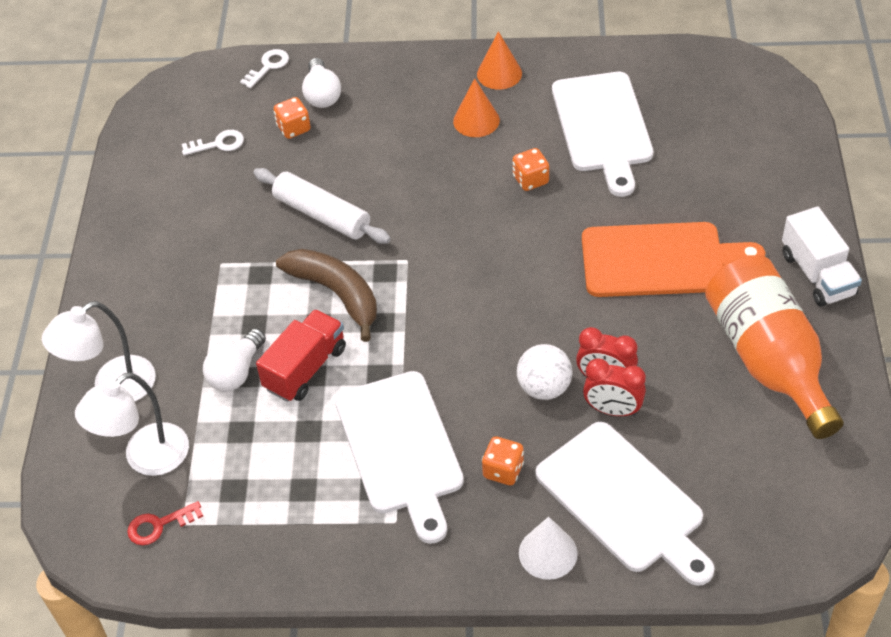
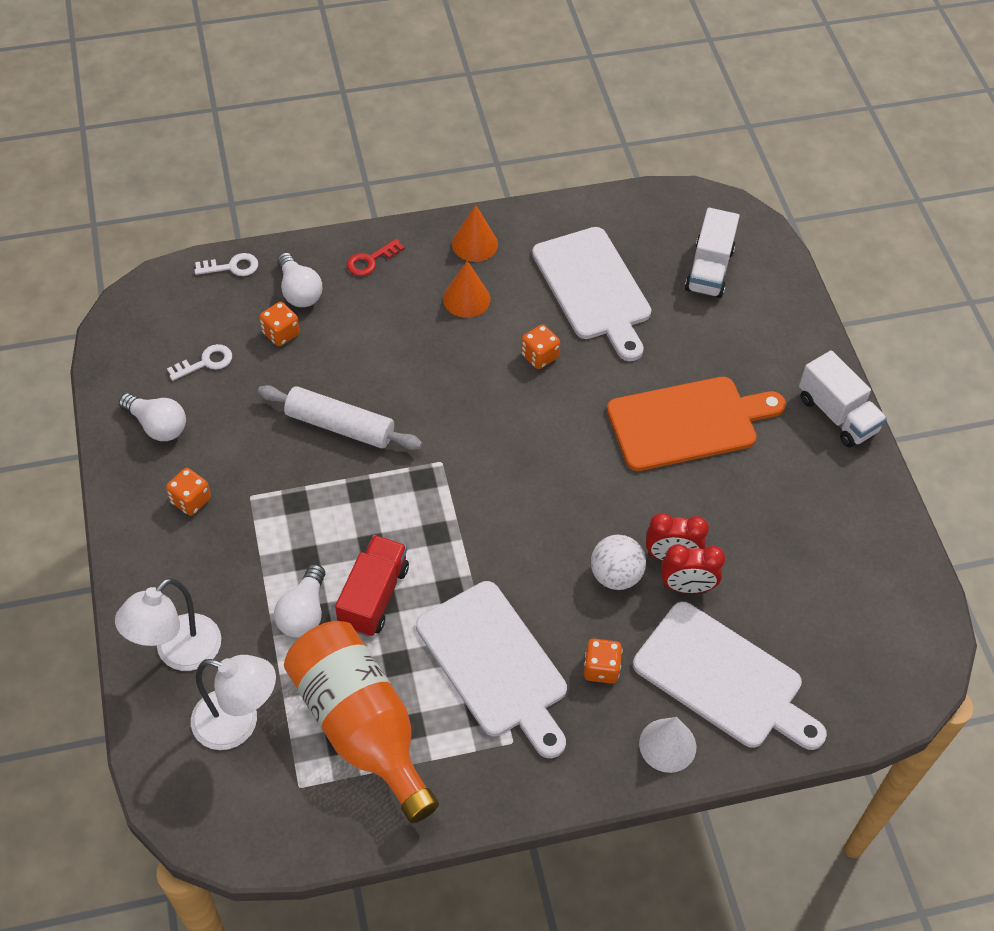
camera: 20 degrees left, 5 degrees up
(146, 458) = (238, 724): white lamp -> white lamp turned 105 degrees counterclockwise
(158, 191) = (157, 425): none -> white light bulb
(159, 525) = (275, 793): red key -> red key (370, 260)
(166, 259) = (191, 500): none -> orange dice
(268, 66) = (232, 267): white key -> white key turned 60 degrees clockwise
(337, 294) = (381, 510): brown banana -> none
(724, 124) = (709, 270): none -> white truck
(768, 359) = (815, 509): orange bottle -> orange bottle (361, 727)

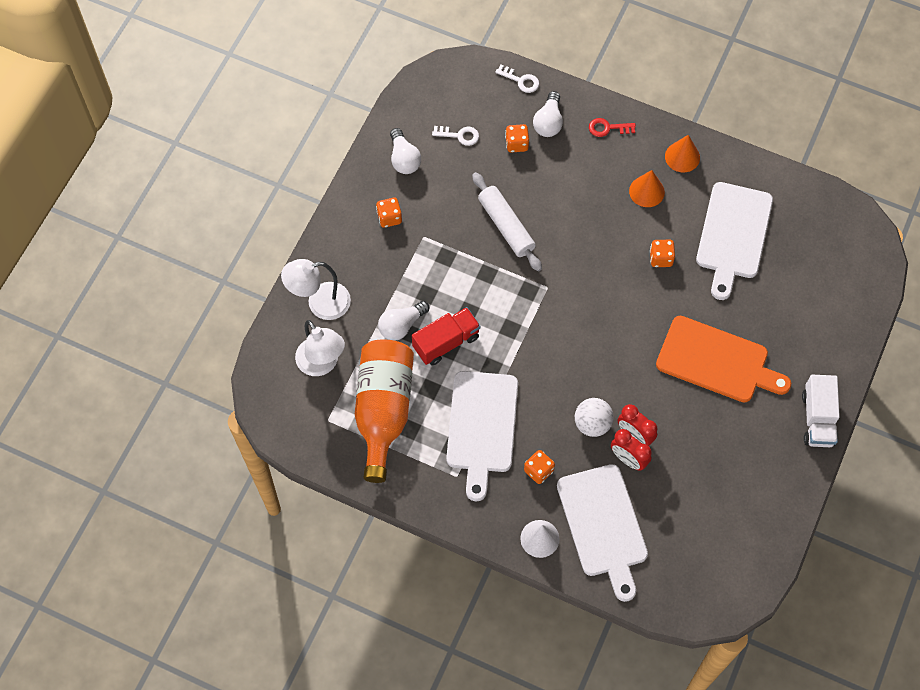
camera: 40 degrees right, 10 degrees up
(709, 270) = (821, 270): white truck -> none

